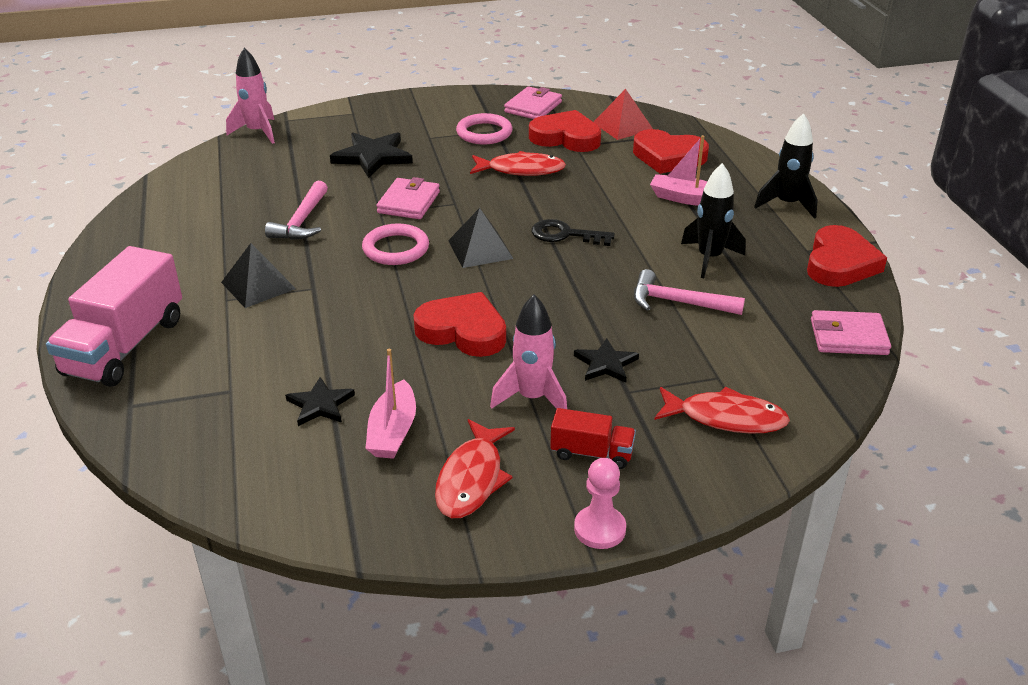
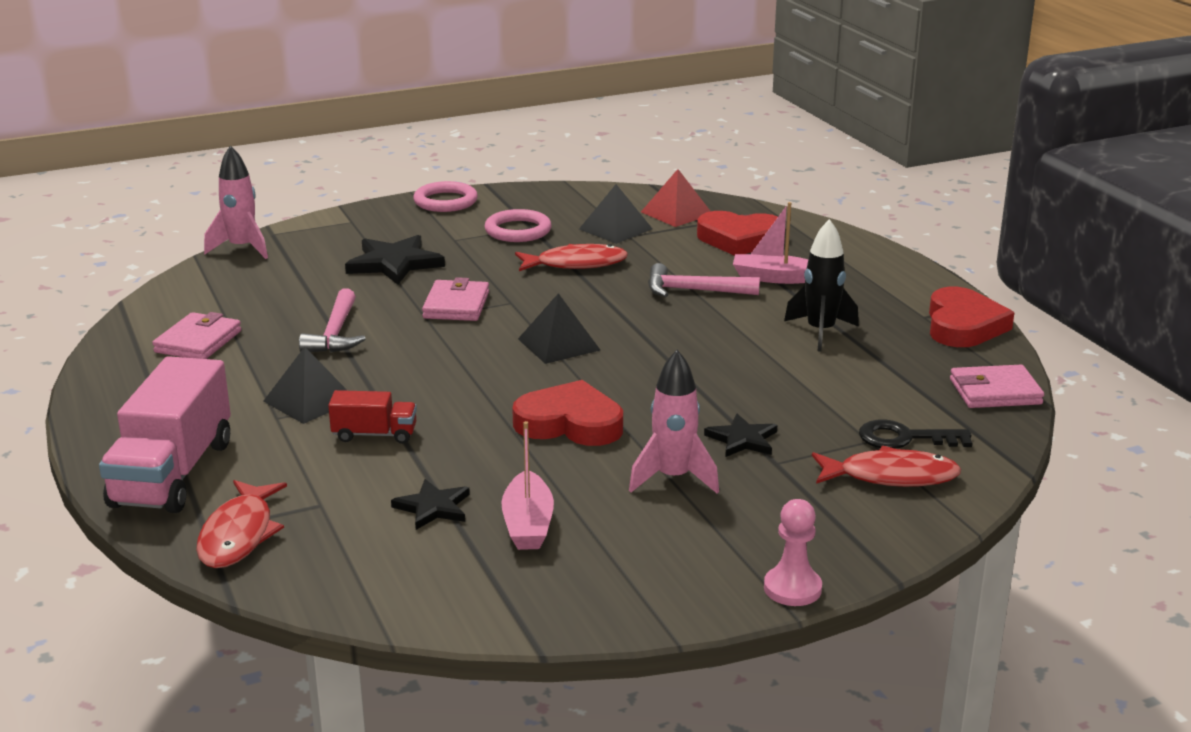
camera: 10 degrees left, 10 degrees down
(396, 249) = (459, 351): pink ring -> pink ring (445, 201)
(472, 479) = (635, 558): red fish -> red fish (239, 535)
(533, 107) = (565, 201): pink wallet -> pink wallet (198, 342)
(565, 235) = (650, 323): black key -> black key (904, 438)
(566, 137) = (615, 229): red heart -> black pyramid
(592, 453) = (758, 522): red truck -> red truck (374, 434)
(678, 302) = (801, 376): pink hammer -> pink hammer (693, 291)
(787, 204) = (887, 275): black rocket -> none

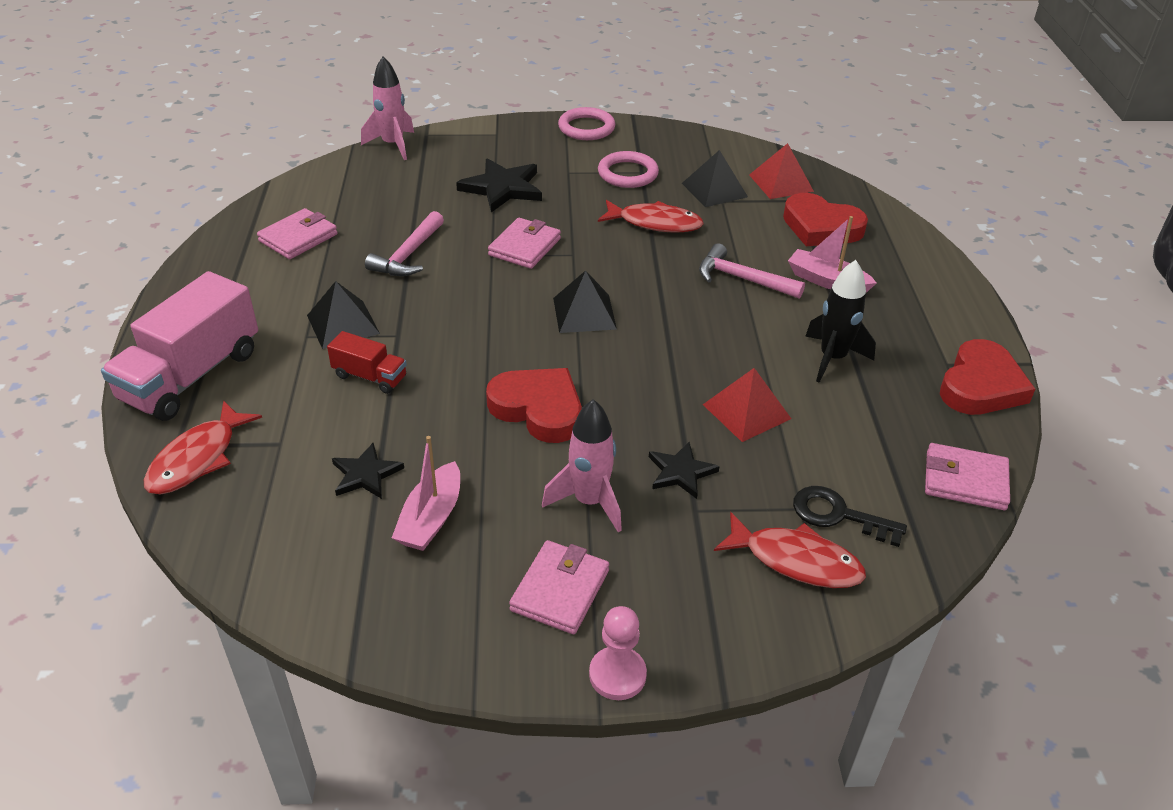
camera: 20 degrees right, 15 degrees up
(695, 545) = (560, 590): none -> pink wallet
(770, 385) = (746, 411): none -> red pyramid

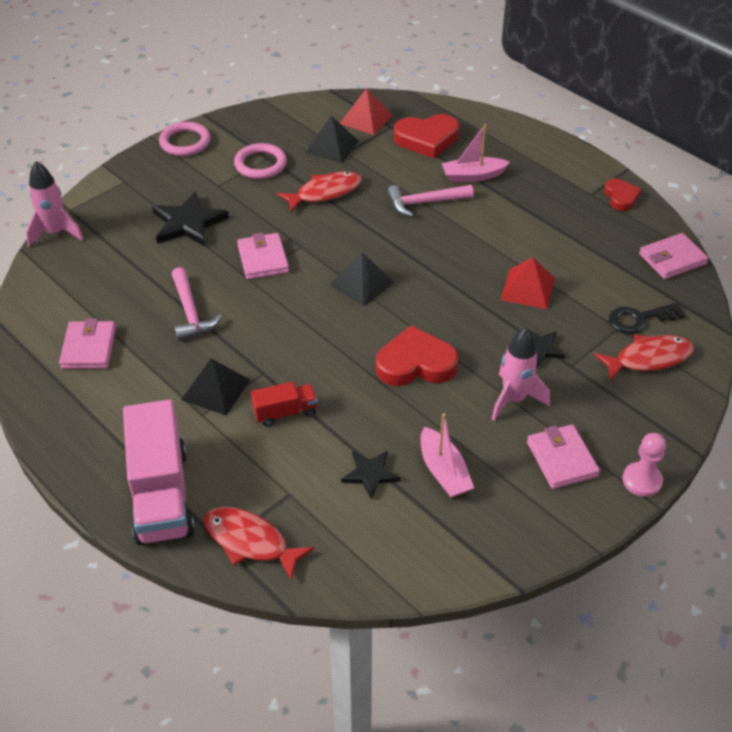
camera: 40 degrees left, 5 degrees up
(198, 458) = (250, 542): red fish -> red fish turned 135 degrees clockwise
(832, 358) = (533, 226): black rocket -> none
(981, 385) = (621, 197): red heart -> red heart, size x0.59

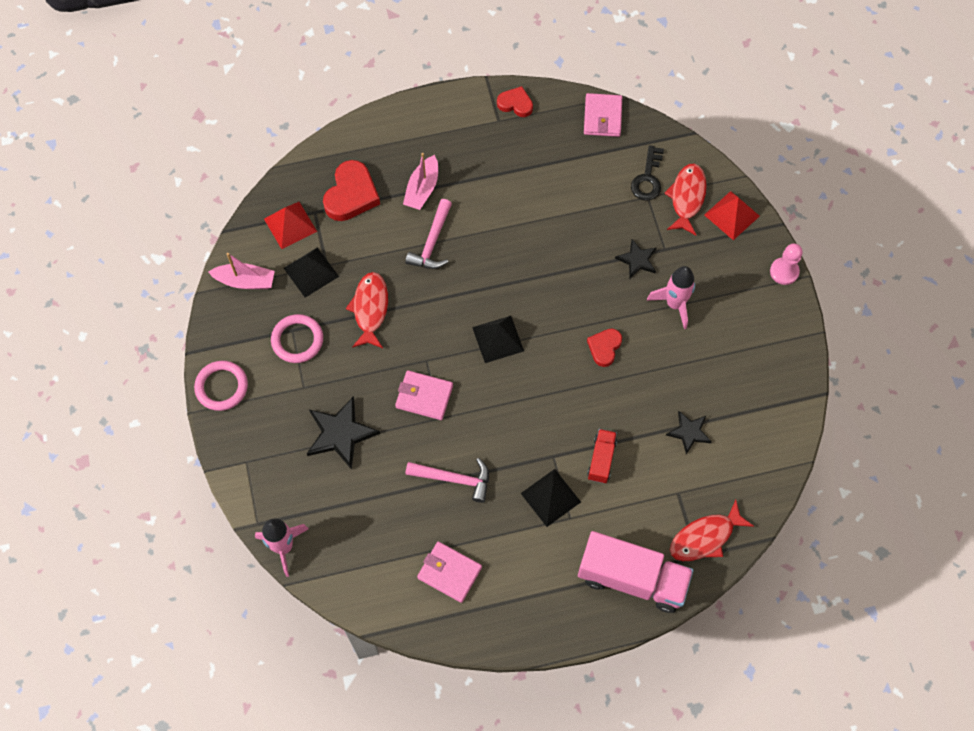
camera: 60 degrees left, 20 degrees up
(415, 363) = (604, 348): red heart -> red heart, size x0.59
(443, 471) = (712, 385): pink boat -> pink boat (245, 281)
(527, 289) = (574, 229): red pyramid -> red pyramid (731, 215)
(562, 459) = (741, 307): pink wallet -> none

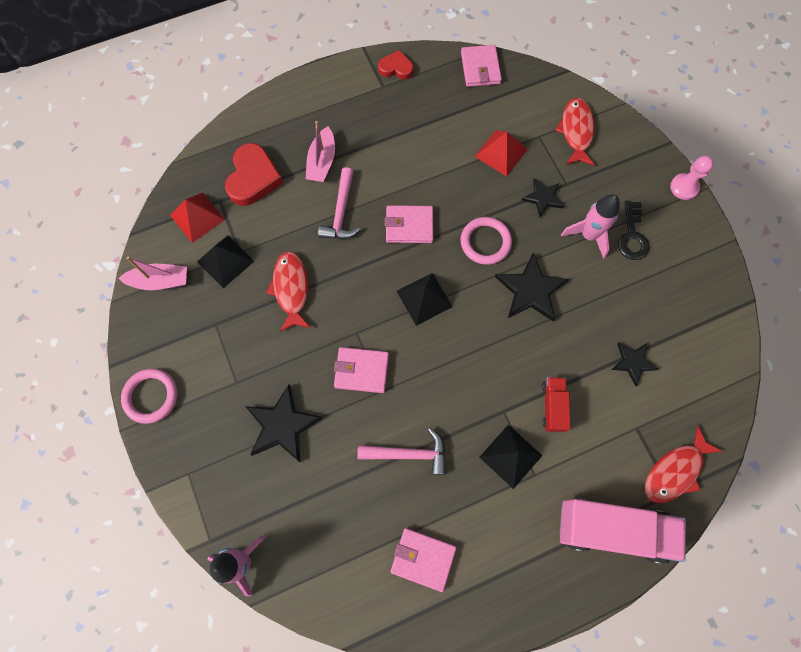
camera: 10 degrees left, 5 degrees up
(297, 340) = (222, 333): pink ring -> pink ring (485, 242)
(497, 266) = (409, 226): none -> pink wallet
(604, 348) = (530, 290): red heart -> black star
(647, 179) = (535, 119): black key -> black key (632, 236)
(731, 215) = (622, 141): red pyramid -> red pyramid (501, 153)

